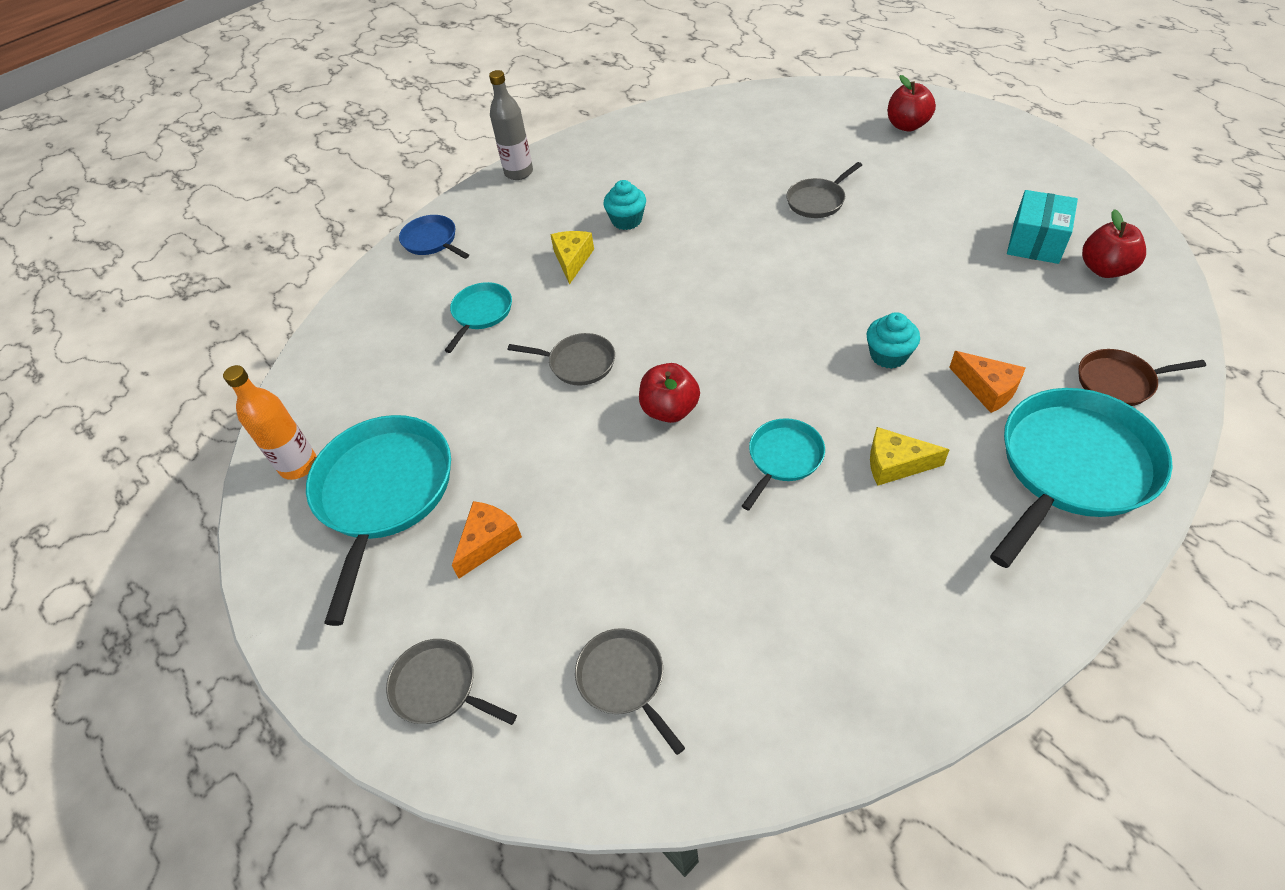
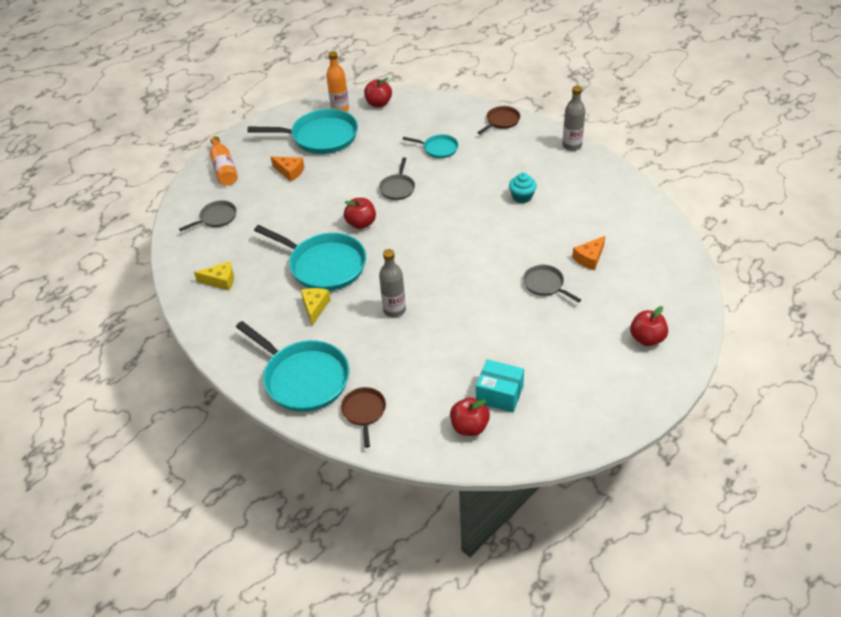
camera: 85 degrees right, 5 degrees down
(309, 402) = (378, 103): none -> red apple
(432, 241) = (501, 121): blue pan -> brown pan
(439, 687) = (224, 168): grey pan -> orange bottle
(572, 260) = (483, 177): yellow cheese -> yellow cheese (220, 280)
(783, 458) = (324, 265): turquoise pan -> turquoise pan, size x1.96
(888, 355) = (394, 310): turquoise cupcake -> grey bottle
(987, 389) = (364, 350): orange cheese -> orange cheese (589, 258)

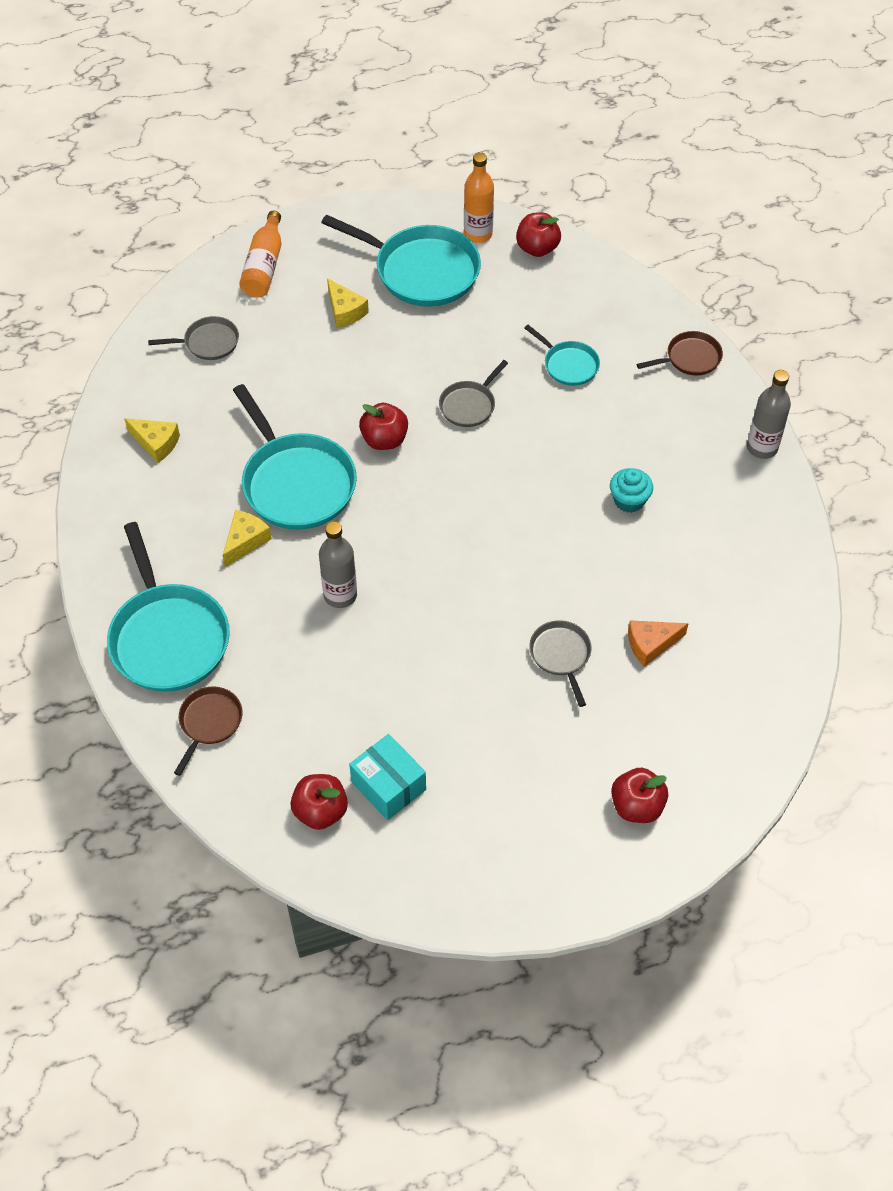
camera: 25 degrees right, 10 degrees up
(290, 172) = (345, 311): orange cheese -> yellow cheese

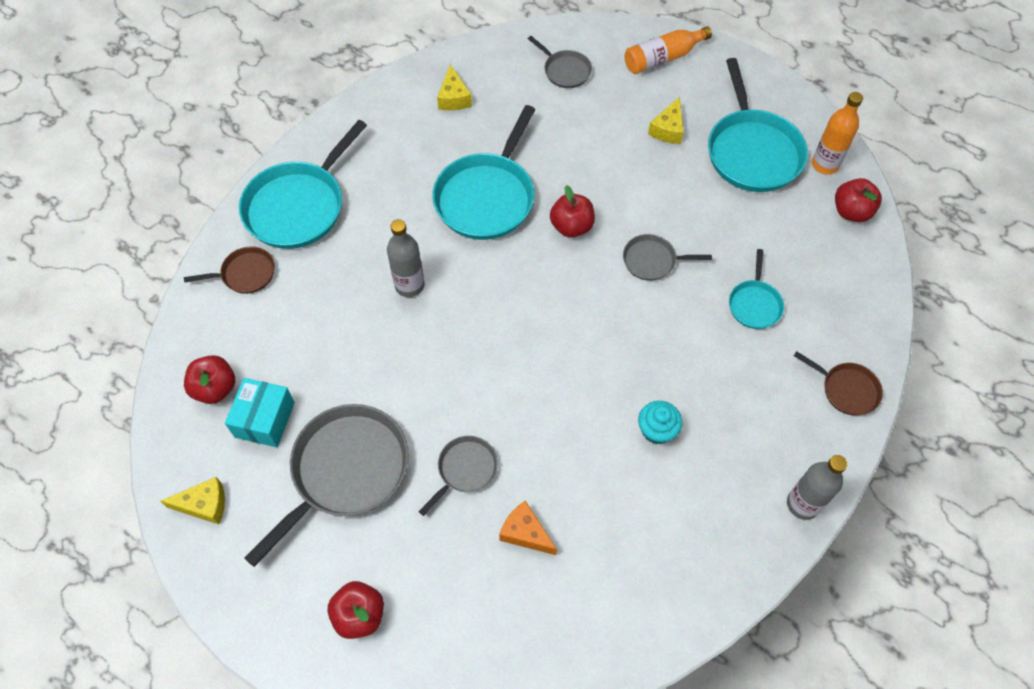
camera: 55 degrees right, 5 degrees up
(245, 541) = (412, 199): yellow cheese -> yellow cheese (204, 505)
(493, 747) = (346, 471): none -> grey pan

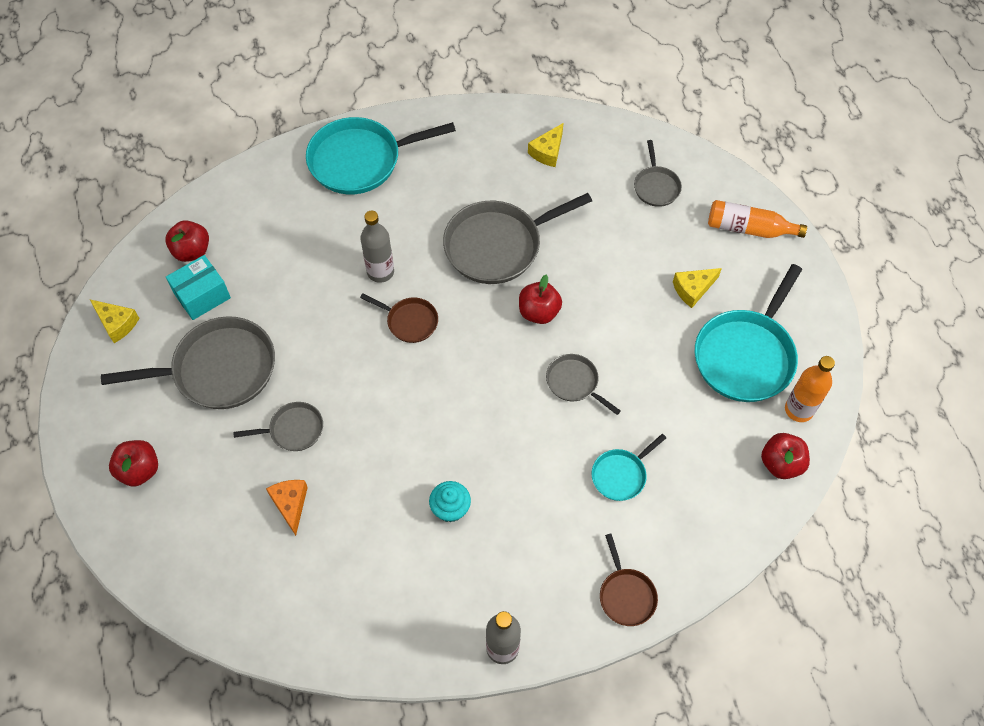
camera: 40 degrees right, 0 degrees up
(245, 274) = (281, 185): brown pan -> brown pan (409, 321)
(487, 197) = (498, 245): turquoise pan -> grey pan

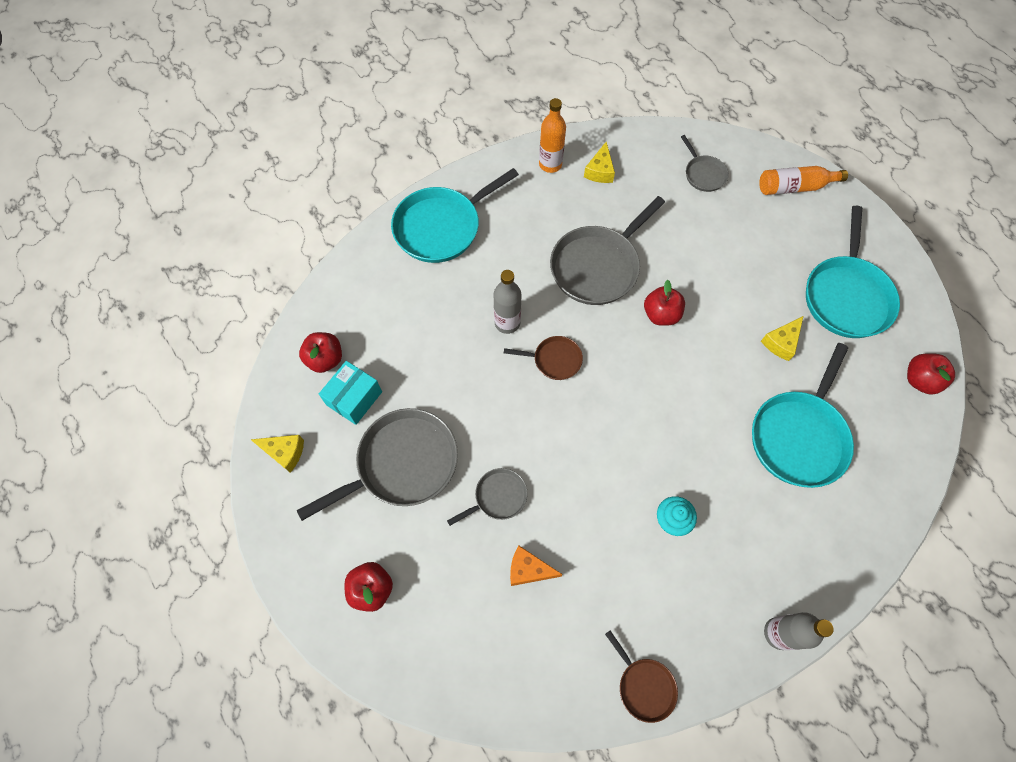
camera: 20 degrees left, 5 degrees up
(290, 504) = (528, 569): orange cheese -> orange cheese turned 45 degrees counterclockwise
(574, 383) = (721, 367): grey pan -> none
(621, 475) = (799, 436): turquoise pan -> turquoise pan, size x1.96
(626, 595) = (856, 543): brown pan -> brown pan (644, 686)
(693, 289) = (776, 253): yellow cheese -> yellow cheese (781, 342)
(799, 410) = (910, 328): orange bottle -> orange bottle (550, 164)

